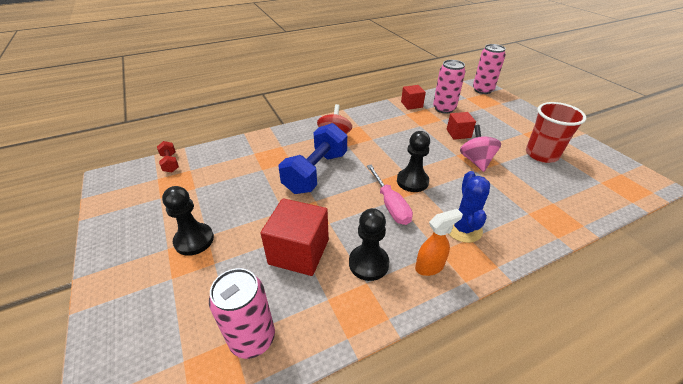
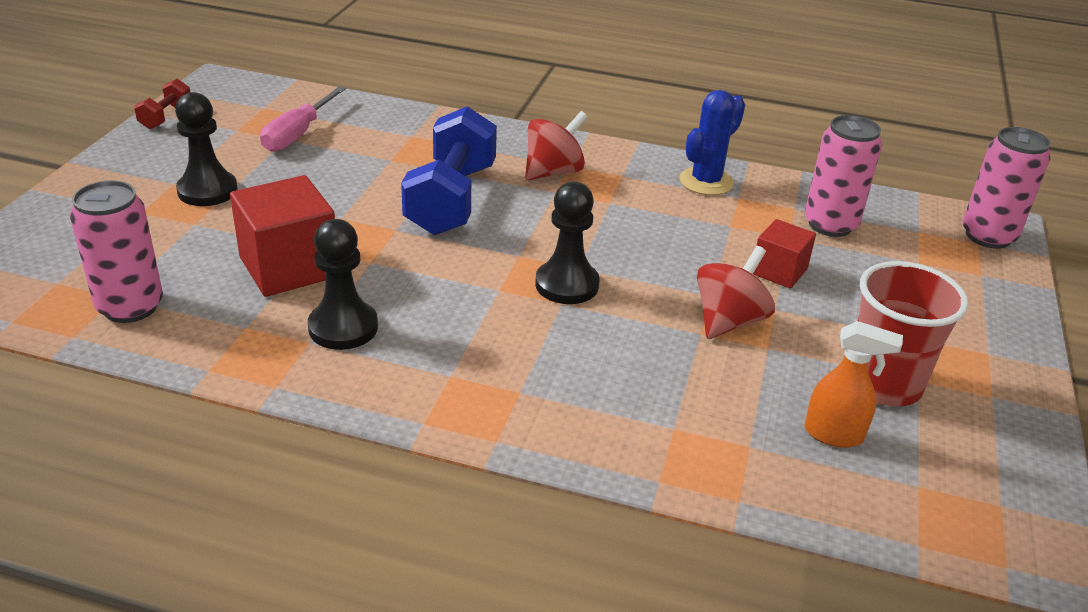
camera: 40 degrees right, 5 degrees down
(170, 163) = (299, 97): red dumbbell -> red dumbbell (166, 117)
(316, 172) = (451, 199): blue dumbbell -> blue dumbbell turned 60 degrees counterclockwise
(390, 205) = (482, 291): pink screwdriver -> pink screwdriver (298, 134)
(411, 104) = (777, 190): red cube -> none
(430, 267) = (408, 379): orange spray bottle -> orange spray bottle (834, 435)
(463, 229) = (531, 376): blue cactus -> blue cactus (706, 182)
(476, 161) = (729, 321): pink spinning top -> red spinning top

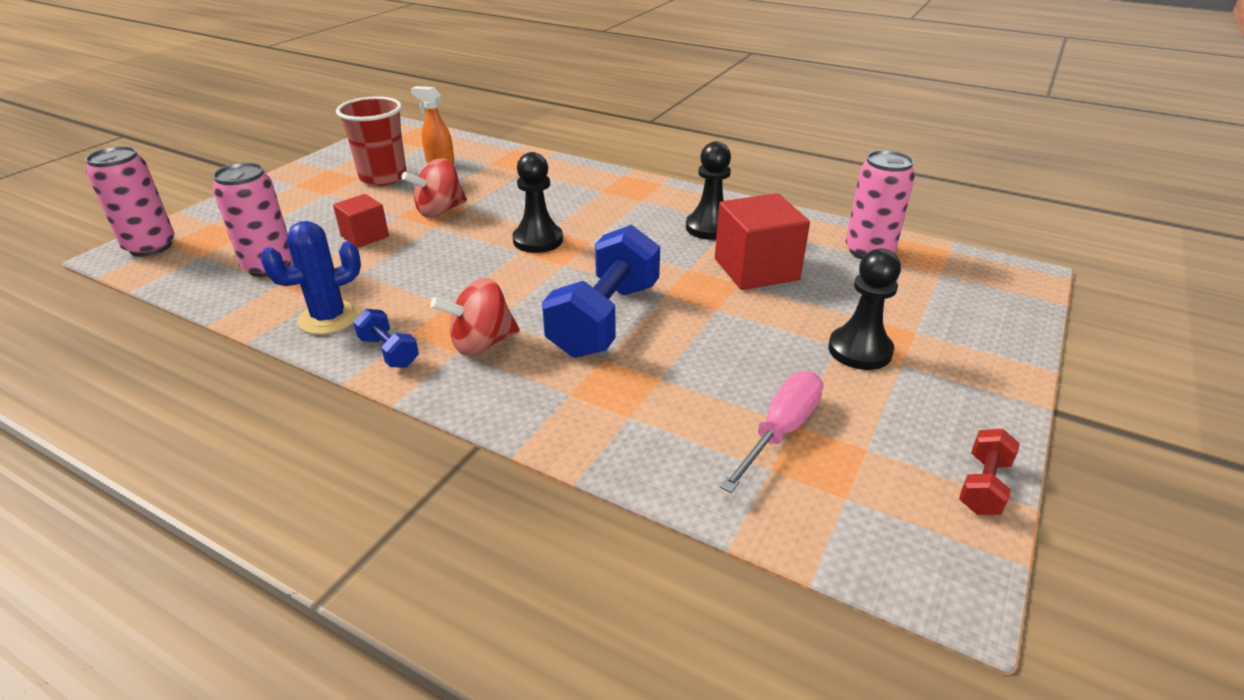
camera: 165 degrees left, 0 degrees up
(625, 161) = (389, 352): none -> blue dumbbell

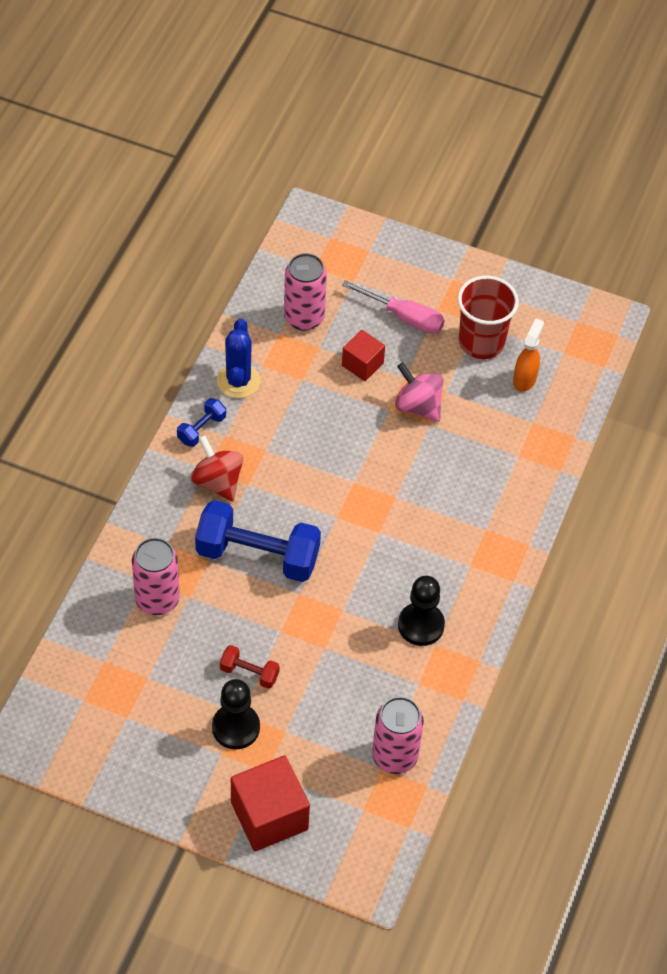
camera: 80 degrees right, 20 degrees up
(150, 247) = (323, 229): pink can -> pink can (157, 599)
(329, 318) = (238, 381): blue cactus -> blue cactus turned 45 degrees clockwise
(440, 211) = (418, 406): red spinning top -> pink spinning top
(538, 240) = (375, 491): black pawn -> none
(756, 269) = (348, 661): red cube -> red cube (269, 816)
(780, 431) = (139, 668): pink screwdriver -> pink screwdriver (404, 317)
(983, 486) = (98, 778): red dumbbell -> red dumbbell (249, 673)

